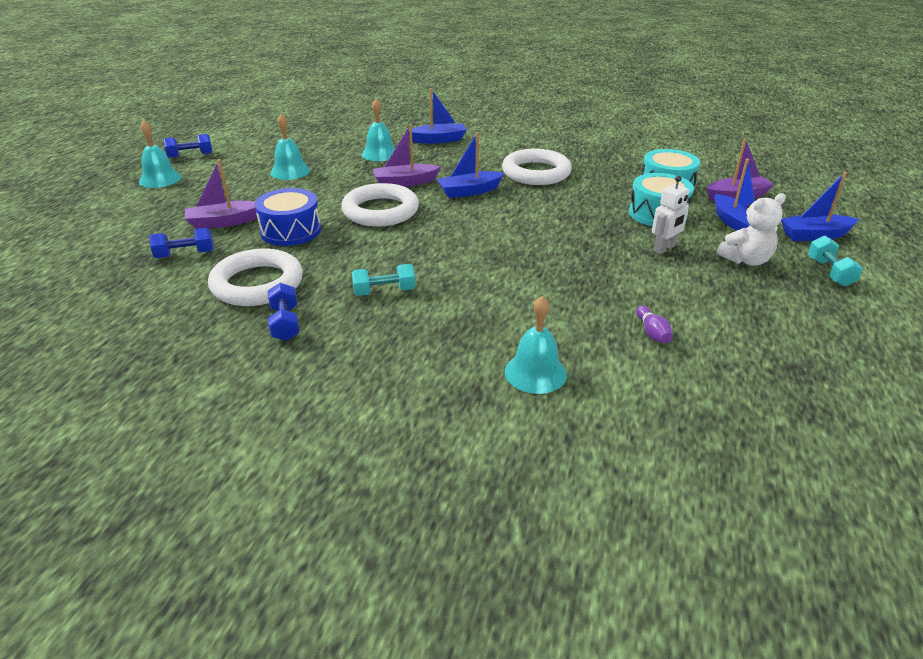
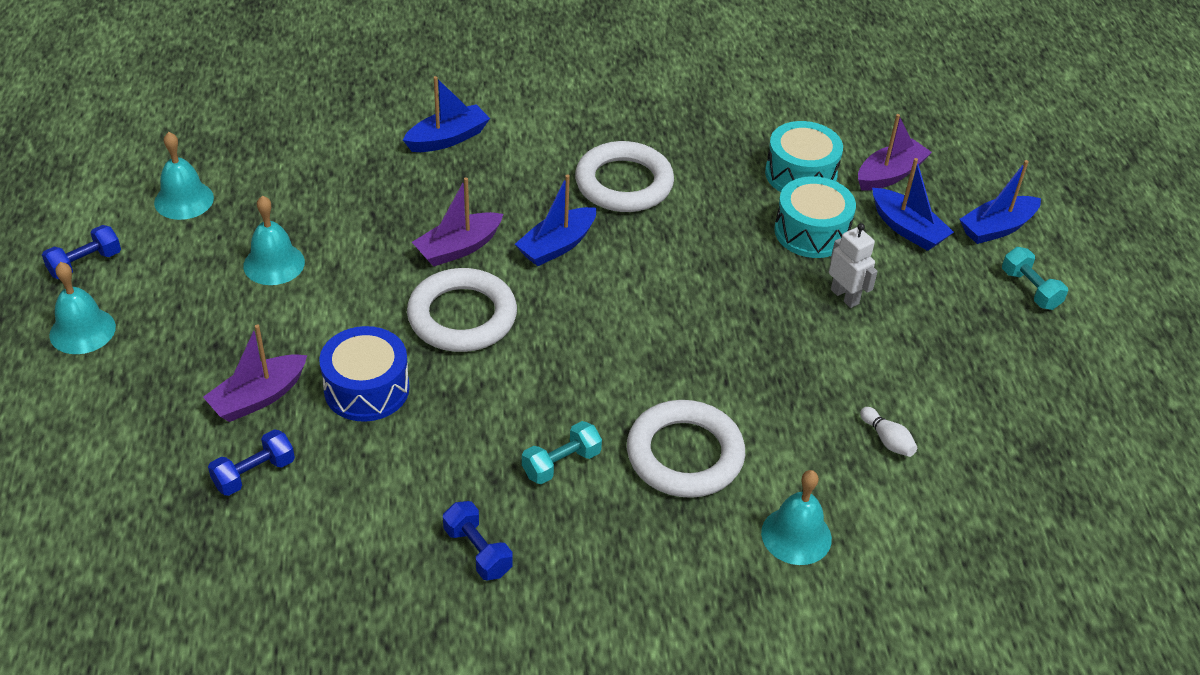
camera: 25 degrees left, 10 degrees up
(257, 284) = (394, 497): white ring -> white ring (685, 455)
(380, 154) = (381, 191): turquoise bell -> turquoise bell (184, 200)
(652, 333) = (887, 440): purple bowling pin -> white bowling pin
(664, 249) = (845, 296): white robot -> white robot turned 60 degrees counterclockwise
(746, 260) = (939, 292): white teddy bear -> none

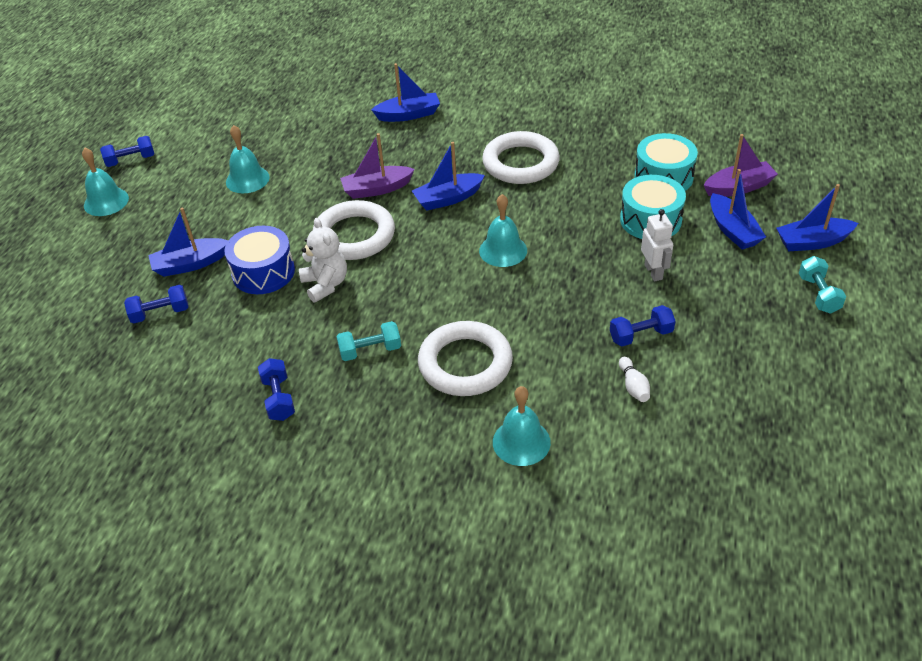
camera: 25 degrees right, 0 degrees up
(184, 200) = (213, 130): turquoise bell -> turquoise bell (503, 250)
(258, 397) = (190, 264): purple boat -> blue boat
(459, 389) = (325, 284): none -> white teddy bear
(866, 377) = (641, 335): none -> blue dumbbell

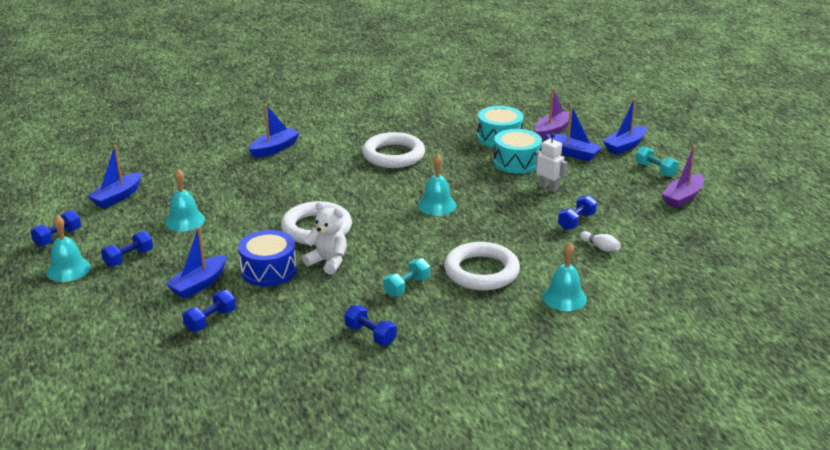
camera: 35 degrees left, 15 degrees down
(162, 207) = (128, 258): none -> blue dumbbell
(376, 189) = (301, 198): purple boat -> purple boat (683, 197)
(448, 198) = (363, 188): blue boat -> blue boat (117, 197)

